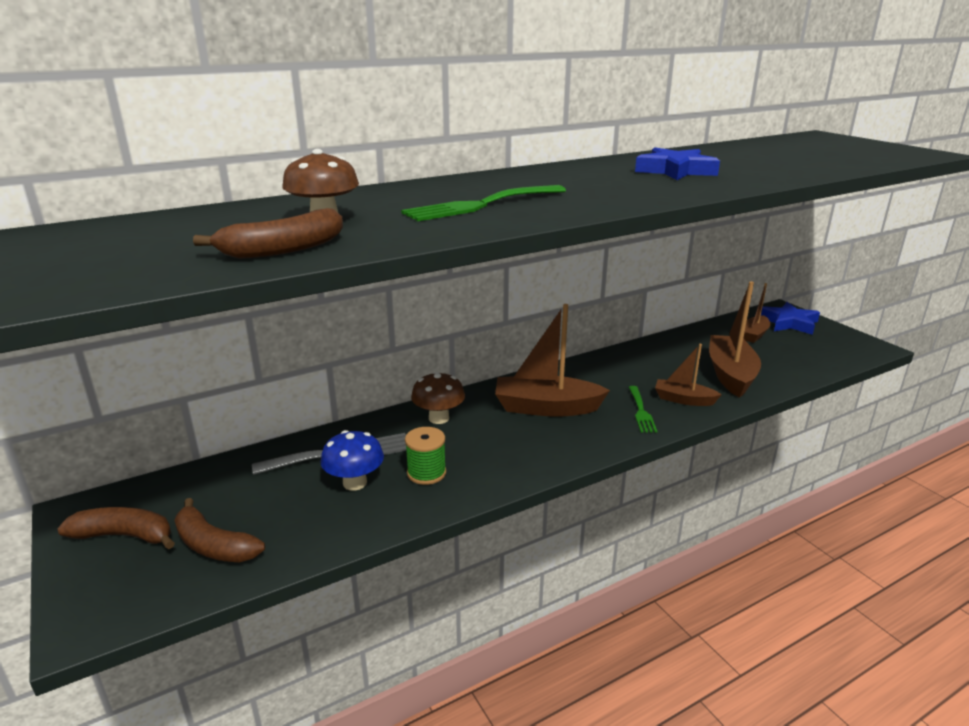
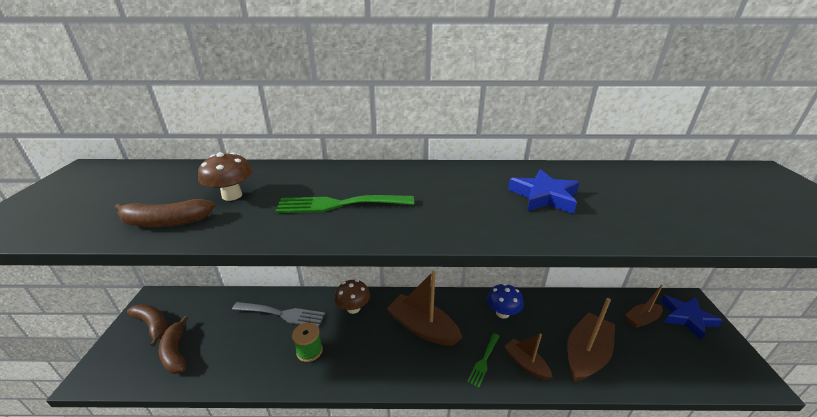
camera: 30 degrees right, 5 degrees up
(355, 483) = (269, 340): blue mushroom -> blue mushroom (502, 313)

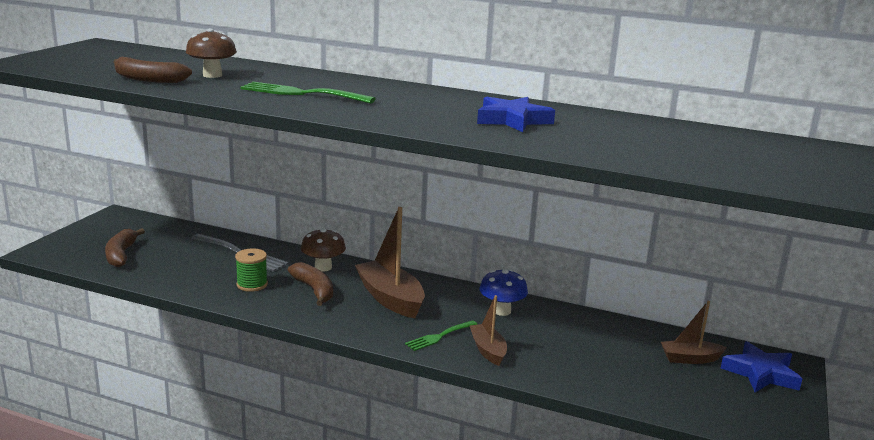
camera: 20 degrees right, 10 degrees down
(153, 325) = (109, 232): brown banana -> brown banana (314, 290)
(586, 354) = (574, 363): brown boat -> none

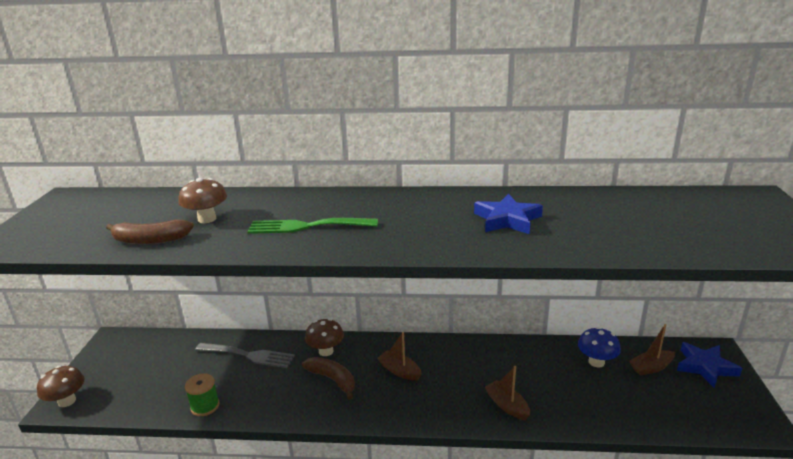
camera: 15 degrees left, 5 degrees up
(50, 250) = (67, 401): none -> brown mushroom
(121, 255) = (139, 387): brown banana -> none
(252, 285) = (276, 389): green spool -> green spool (205, 406)
(390, 298) = (399, 371): brown boat -> brown boat, size x0.58
(439, 336) = (461, 402): green fork -> none
(501, 311) = (491, 358): blue mushroom -> blue mushroom (596, 362)

